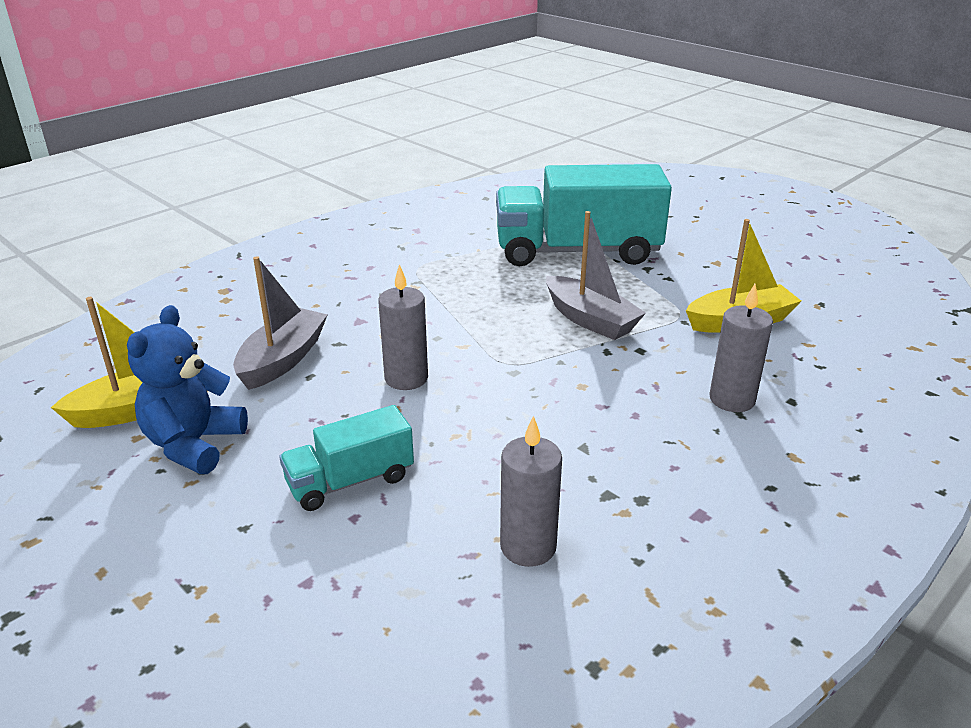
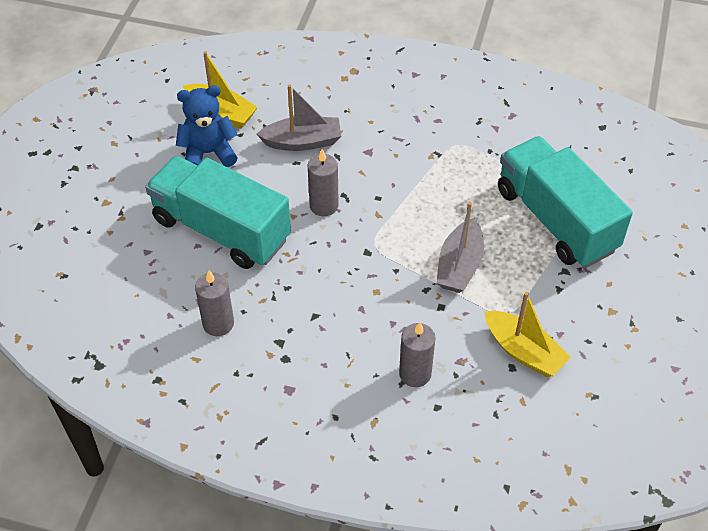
camera: 60 degrees right, 20 degrees up
(350, 481) = (221, 229): turquoise truck -> turquoise truck, size x1.97

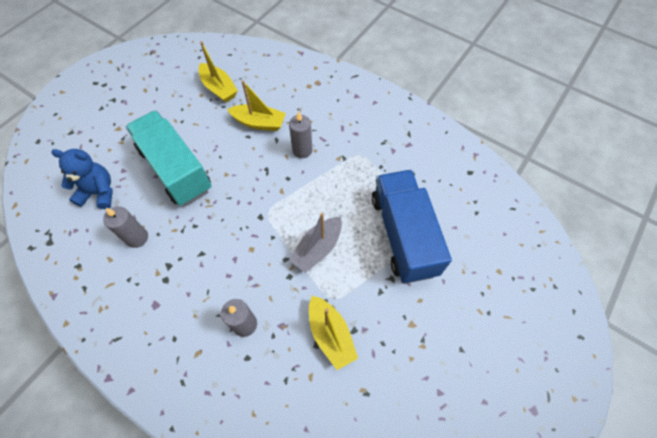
camera: 20 degrees right, 10 degrees up
(208, 153) = (196, 113): blue teddy bear -> blue teddy bear (99, 192)
(302, 142) = (259, 123): grey boat -> yellow boat
(324, 205) = (249, 173): grey candle -> grey candle (302, 150)
(556, 220) = (403, 235): turquoise truck -> blue truck

